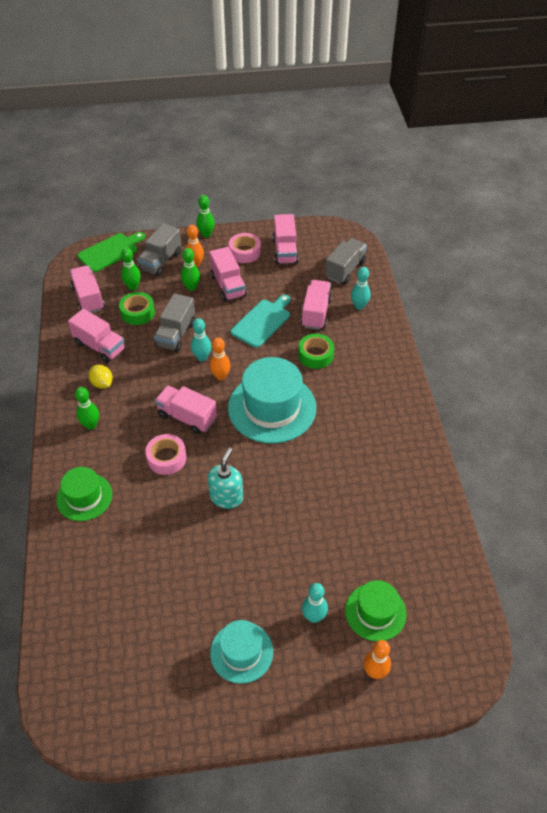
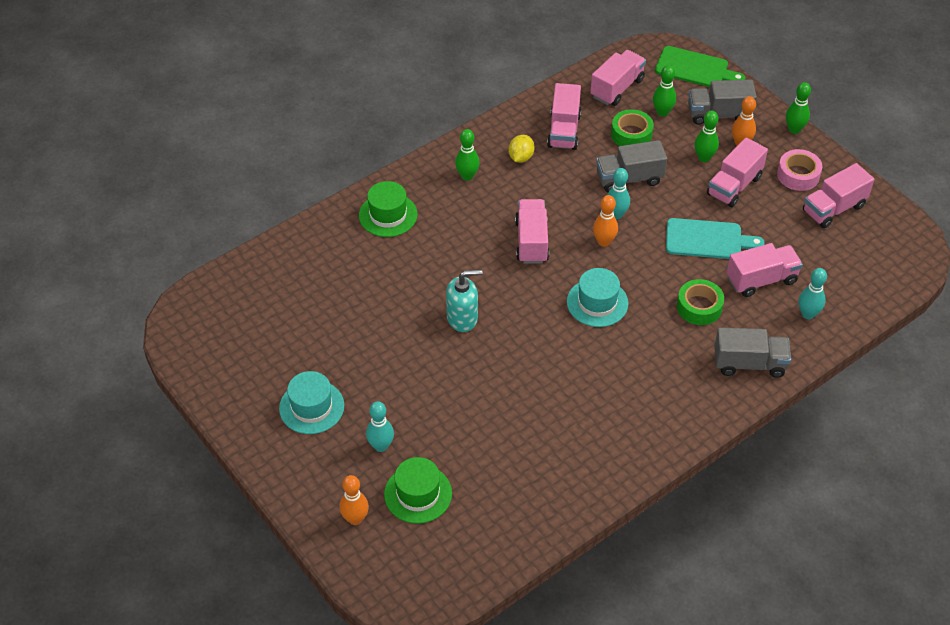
camera: 60 degrees right, 0 degrees up
(166, 458) = (472, 251): pink tape -> none
(272, 407) = (597, 302): turquoise hat -> turquoise hat, size x0.58
(345, 269) = (855, 276): grey truck -> grey truck (749, 364)

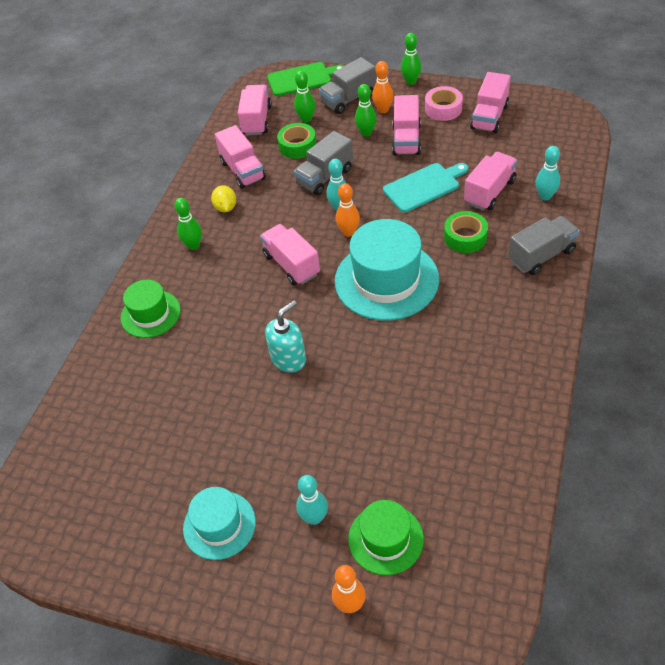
camera: 30 degrees left, 0 degrees up
(597, 302) = (386, 280): turquoise hat -> turquoise hat, size x1.74

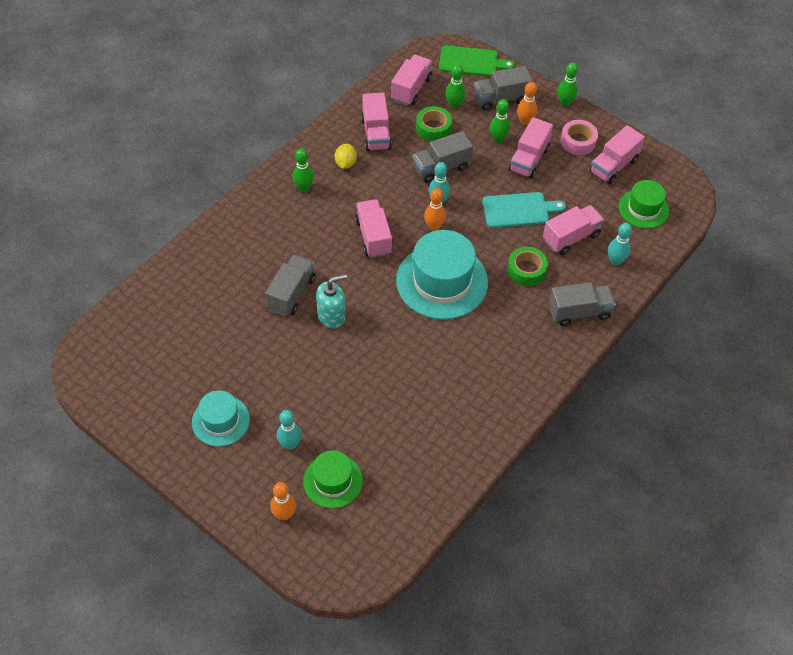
camera: 15 degrees right, 5 degrees up
(150, 314) = (244, 234): green hat -> green hat (643, 209)
(233, 353) = (292, 293): none -> grey truck

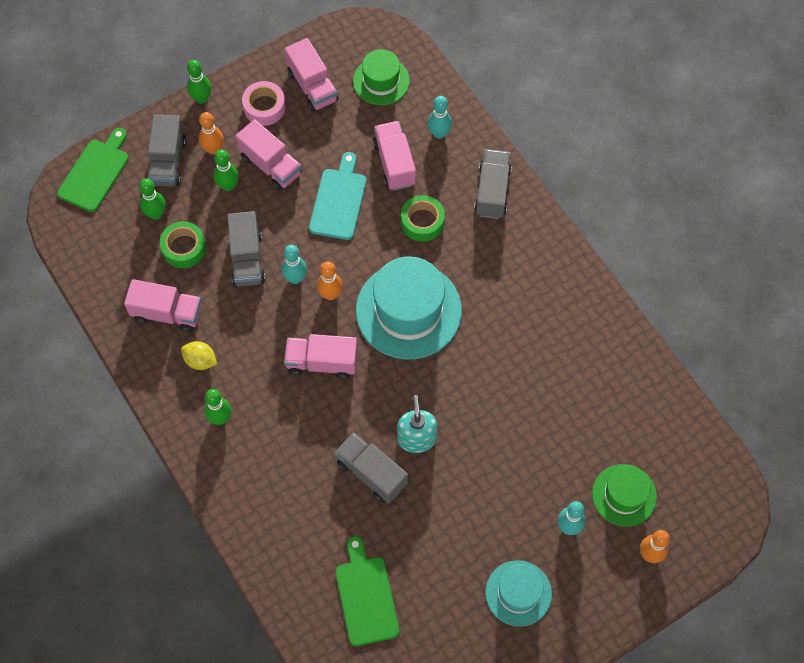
camera: 70 degrees left, 10 degrees up
(189, 316) = (366, 596): none -> green cutting board
(411, 89) = (111, 252): pink truck -> none

